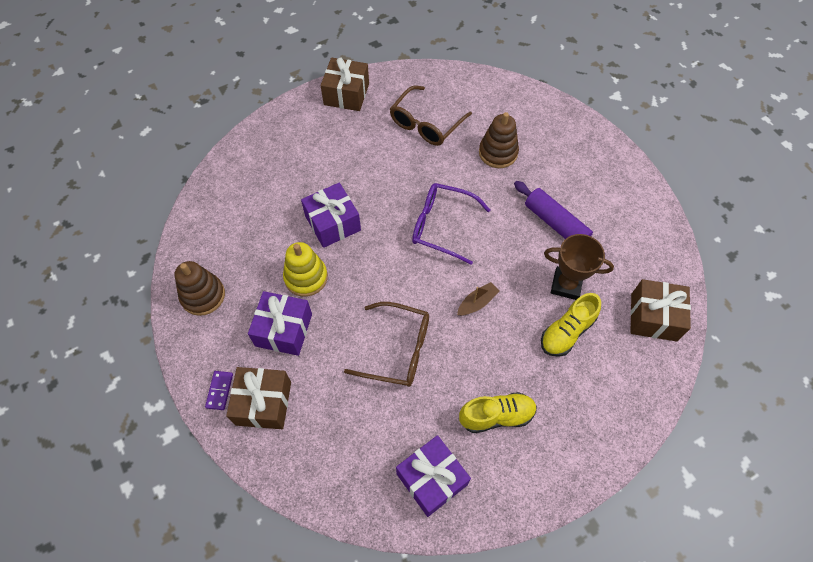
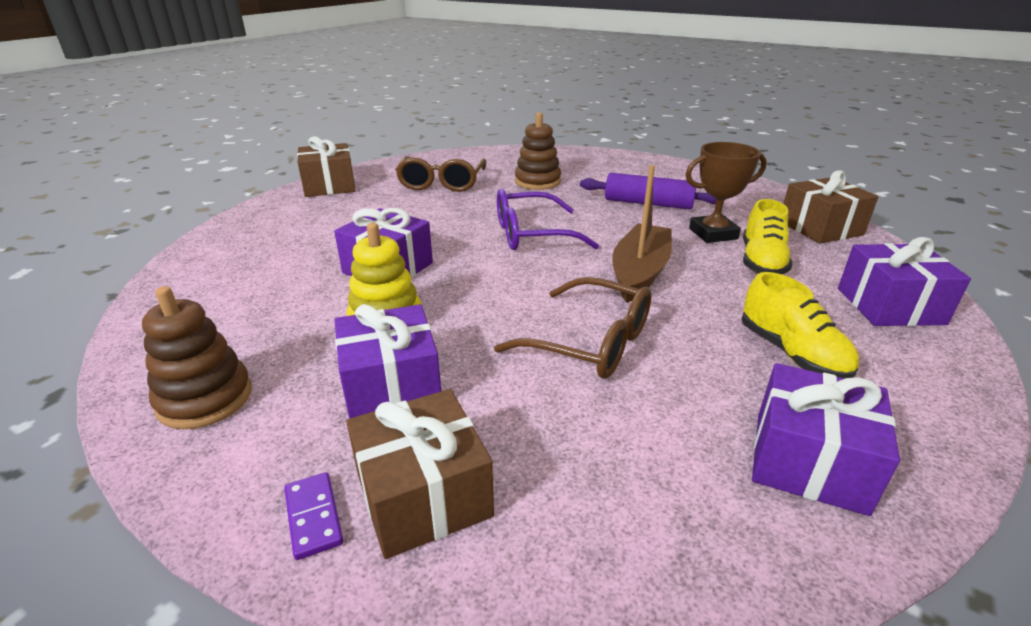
camera: 30 degrees left, 30 degrees down
(397, 350) = (590, 342): brown glasses -> brown glasses turned 45 degrees clockwise
(477, 303) = (639, 272): brown boat -> brown boat, size x1.92
(496, 416) = (791, 353): yellow shoe -> yellow shoe turned 105 degrees clockwise
(600, 414) = (889, 306): none -> purple gift

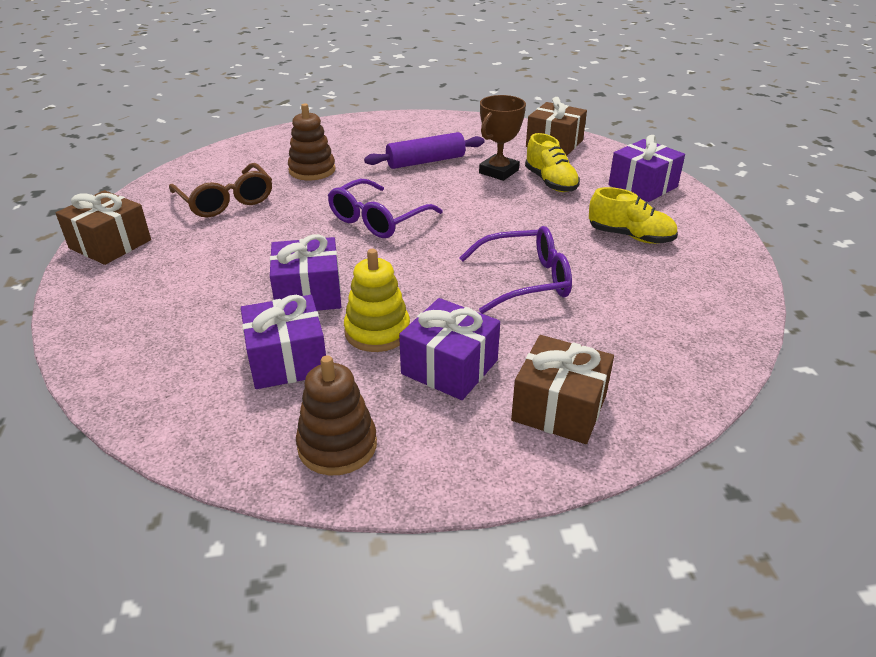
camera: 40 degrees left, 5 degrees up
(314, 517) = (522, 453): purple domino -> none
(590, 342) = (525, 280): brown glasses -> purple glasses
(639, 272) = (491, 220): brown boat -> none
(809, 461) = (696, 290): purple gift -> purple gift (287, 360)

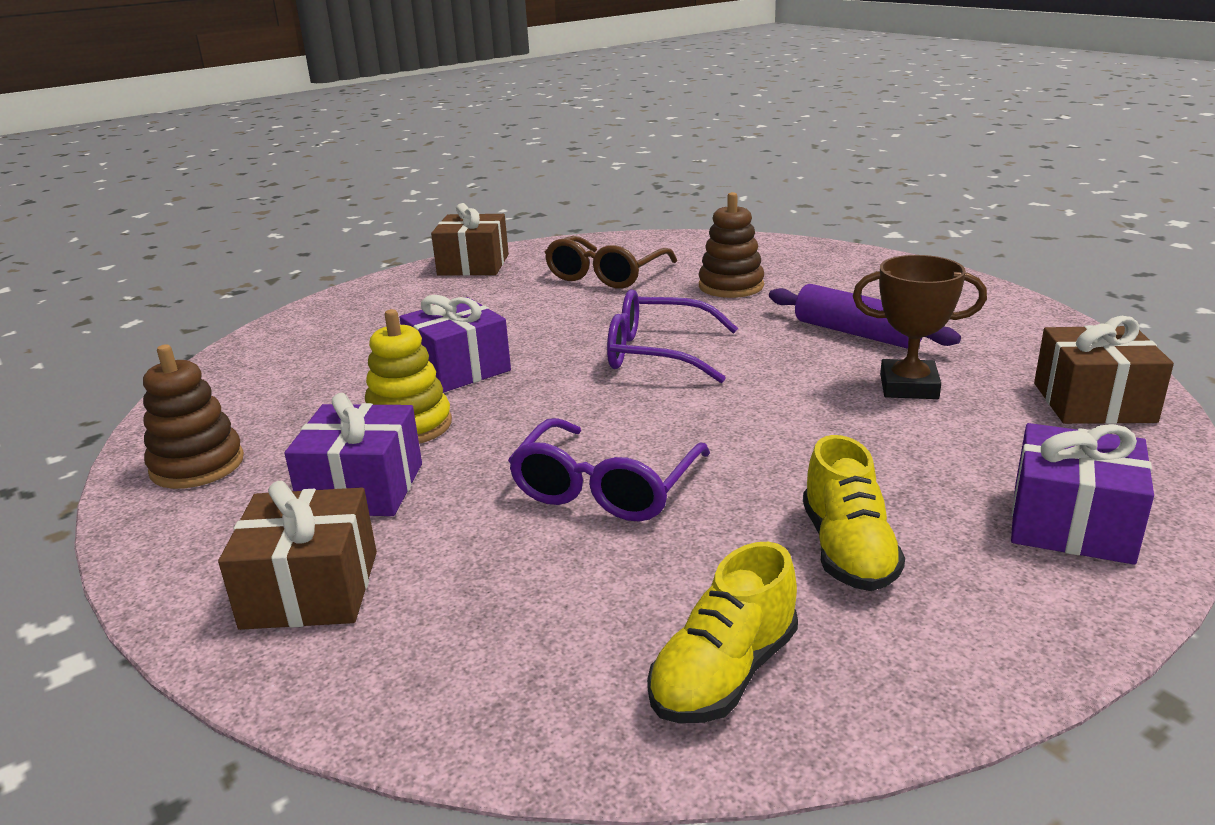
camera: 65 degrees right, 10 degrees down
(287, 360) = (329, 397): purple gift -> none
(525, 280) = (605, 488): purple glasses -> purple glasses turned 60 degrees clockwise
(550, 182) = (939, 434): yellow shoe -> yellow shoe (724, 674)

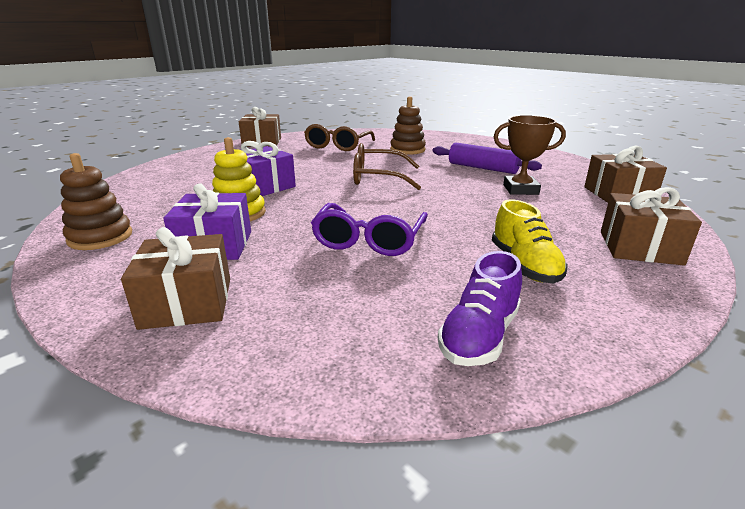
camera: 10 degrees left, 0 degrees up
(658, 353) = (378, 178): purple glasses -> brown glasses
(724, 674) = (479, 336): yellow shoe -> purple shoe
(1071, 523) = (639, 247): purple gift -> brown gift

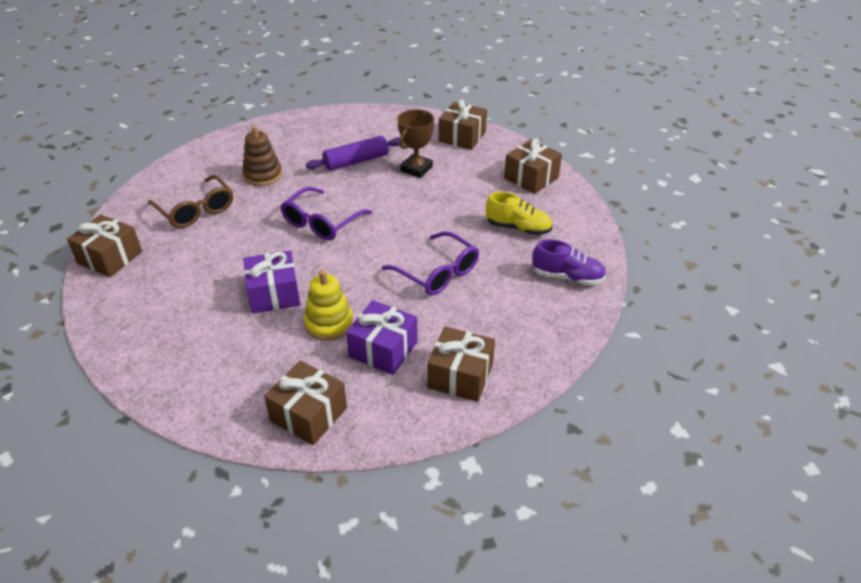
camera: 60 degrees left, 15 degrees up
(100, 237) = (308, 414): brown stacking toy -> brown gift
(378, 178) = (321, 222): brown glasses -> purple glasses
(479, 336) = (567, 277): purple shoe -> purple shoe turned 45 degrees counterclockwise

